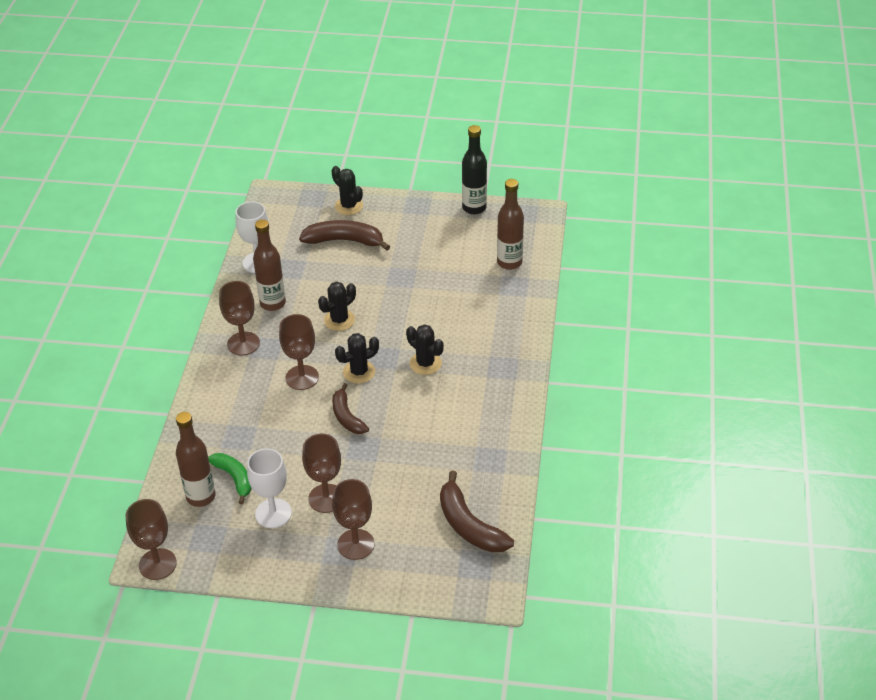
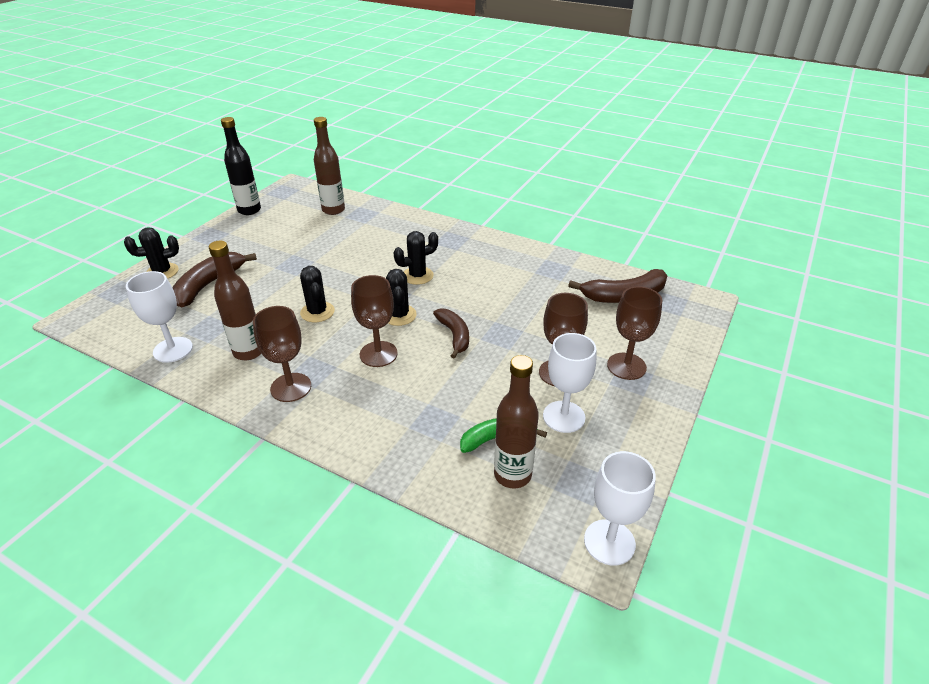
camera: 70 degrees left, 5 degrees down
(157, 564) = (609, 542): brown goblet -> white goblet
(347, 417) = (454, 336): brown banana -> brown banana turned 105 degrees counterclockwise

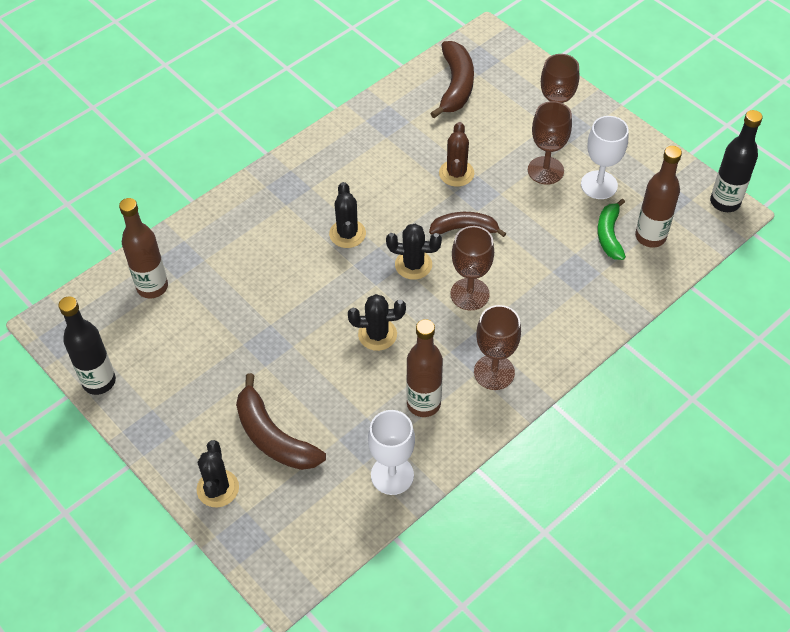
camera: 70 degrees left, 15 degrees up
(517, 318) = (456, 173): none -> brown cactus
(609, 542) = (725, 202): white goblet -> black bottle

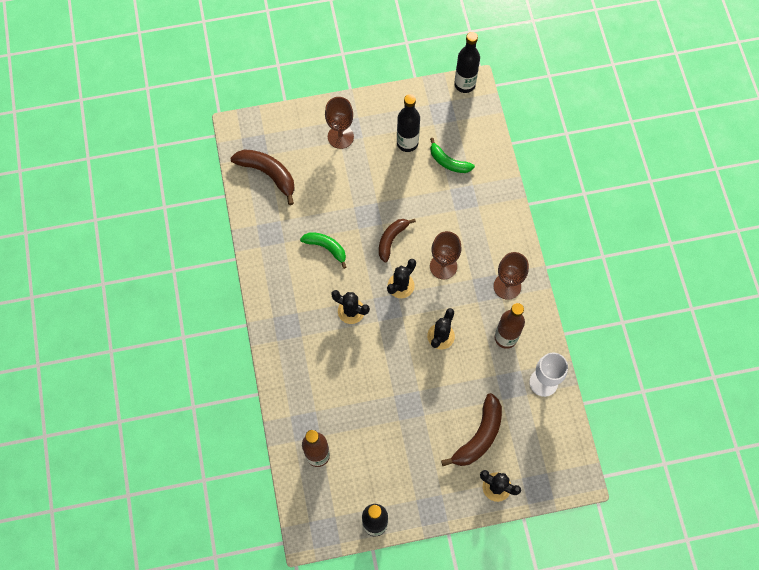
camera: 60 degrees left, 15 degrees up
(273, 437) = (479, 436): brown banana -> brown banana turned 45 degrees counterclockwise
(408, 175) = (326, 248): none -> green banana
(456, 173) = (344, 218): brown cactus -> none
(545, 170) = (376, 165): brown goblet -> none
(599, 185) = (407, 143): white goblet -> black bottle
(650, 237) = (464, 141): brown bottle -> none

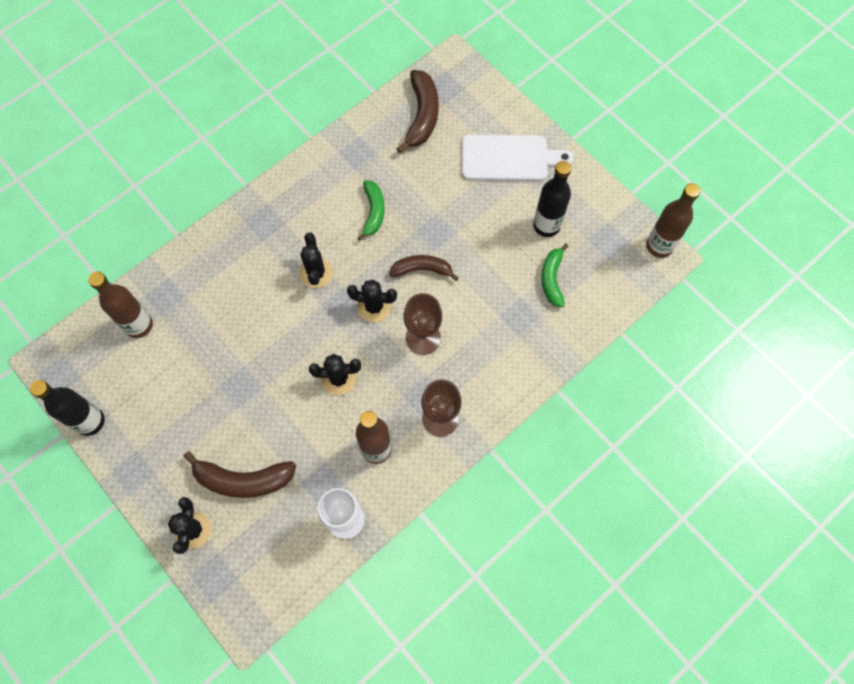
camera: 60 degrees right, 0 degrees up
(340, 137) = (509, 158): brown goblet -> white cutting board
(464, 84) = (659, 246): black bottle -> brown bottle

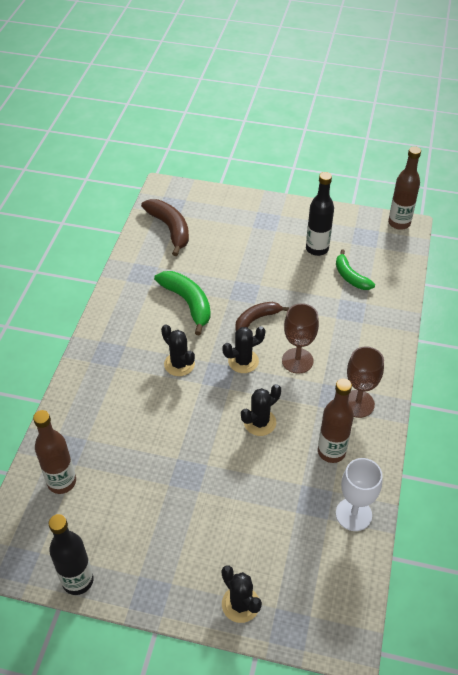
camera: 35 degrees left, 20 degrees down
(243, 480) = (248, 539): brown banana -> none
(373, 212) = (188, 303): green banana -> green banana, size x1.50
(509, 158) = (255, 224): white cutting board -> none

